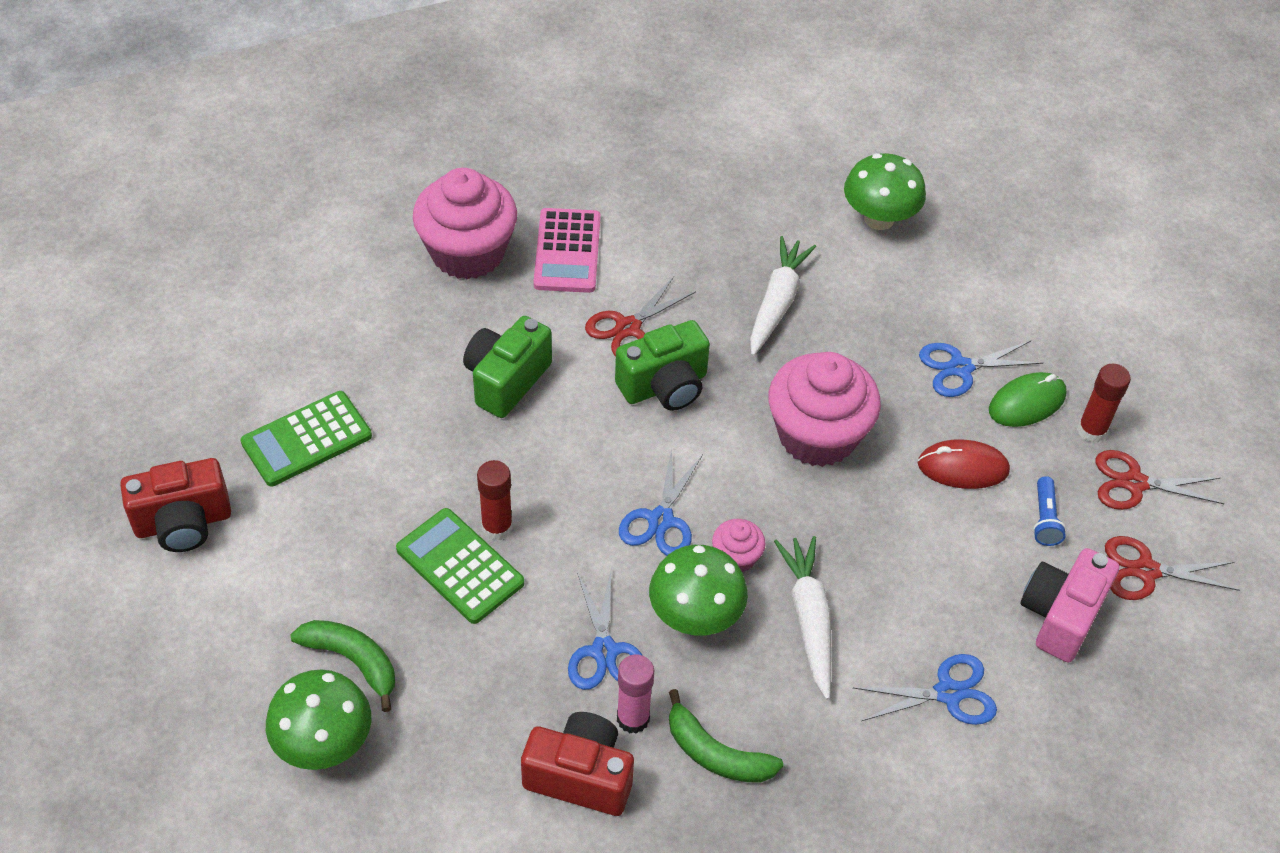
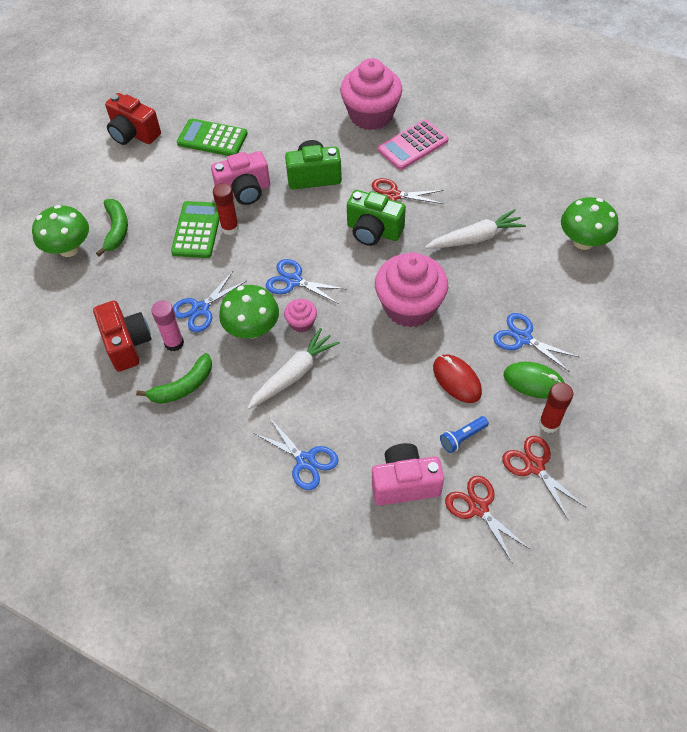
camera: 55 degrees right, 5 degrees up
(449, 469) = (244, 191): none -> pink camera
(661, 520) = (294, 281): blue scissors -> blue scissors turned 45 degrees clockwise
(716, 753) = (183, 386): green banana -> green banana turned 120 degrees counterclockwise

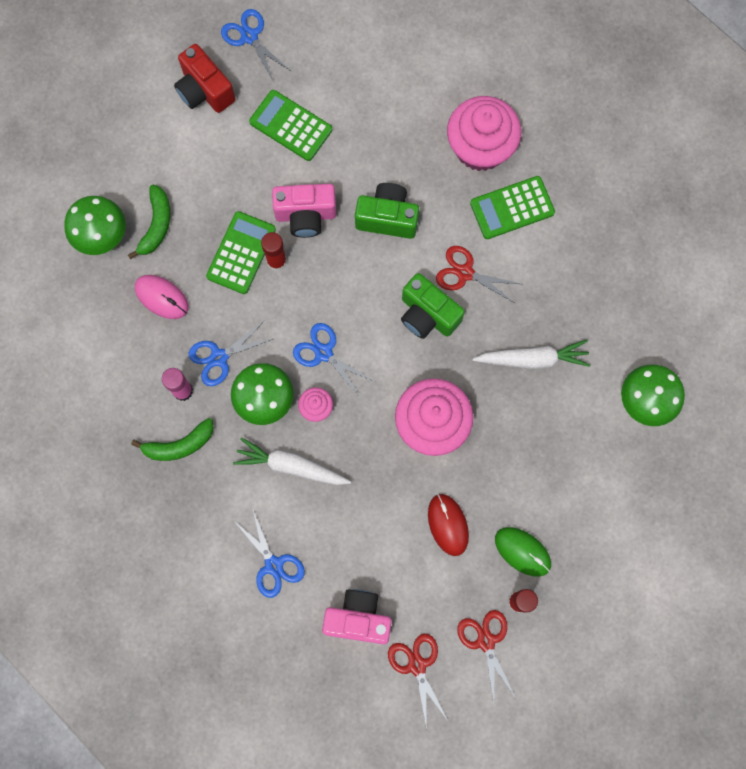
camera: 15 degrees right, 20 degrees up
(127, 344) = (136, 377): red camera -> none
(135, 279) = (161, 297): none -> pink mouse
(294, 374) = (290, 466): white carrot -> white carrot turned 135 degrees counterclockwise
(412, 145) = (512, 208): pink calculator -> green calculator
(462, 437) = (429, 589): blue flashlight -> none
(523, 338) = (532, 499): blue scissors -> blue scissors (249, 37)

